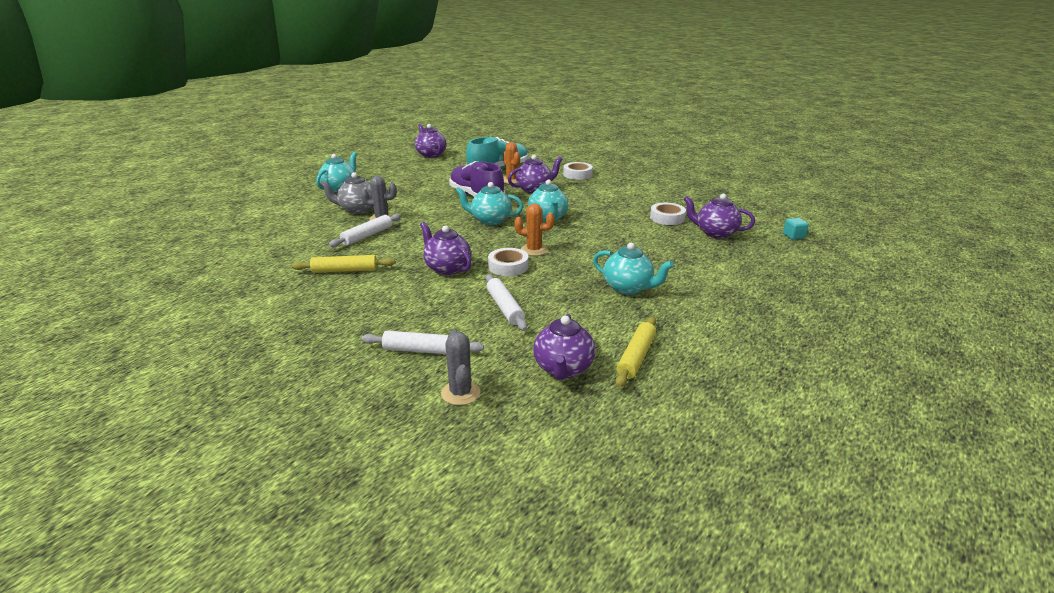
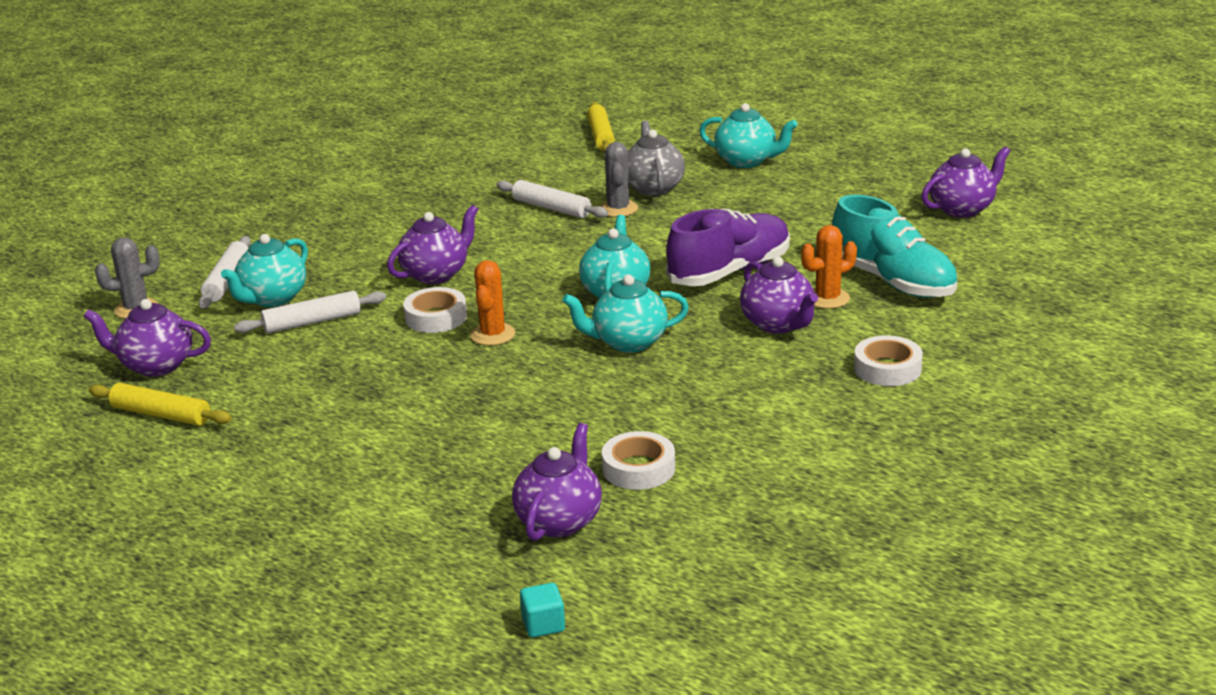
camera: 90 degrees right, 0 degrees up
(345, 270) = (439, 210): yellow rolling pin -> yellow rolling pin (601, 136)
(628, 288) = (347, 415): turquoise teapot -> turquoise teapot (272, 298)

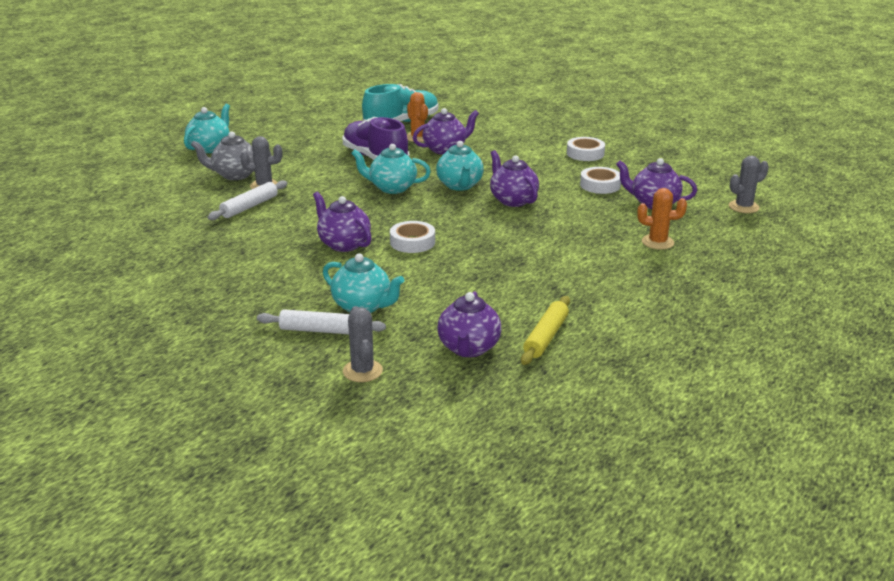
camera: 90 degrees left, 0 degrees up
(312, 322) = (408, 287): white rolling pin -> none
(492, 335) = (442, 223): orange cactus -> orange cactus (657, 242)
(543, 625) = (743, 207): turquoise cube -> grey cactus
(601, 136) = (123, 190): yellow rolling pin -> none
(887, 368) = (498, 130): white tape -> white tape (585, 153)
(962, 209) = (317, 103): purple teapot -> purple teapot (512, 200)

